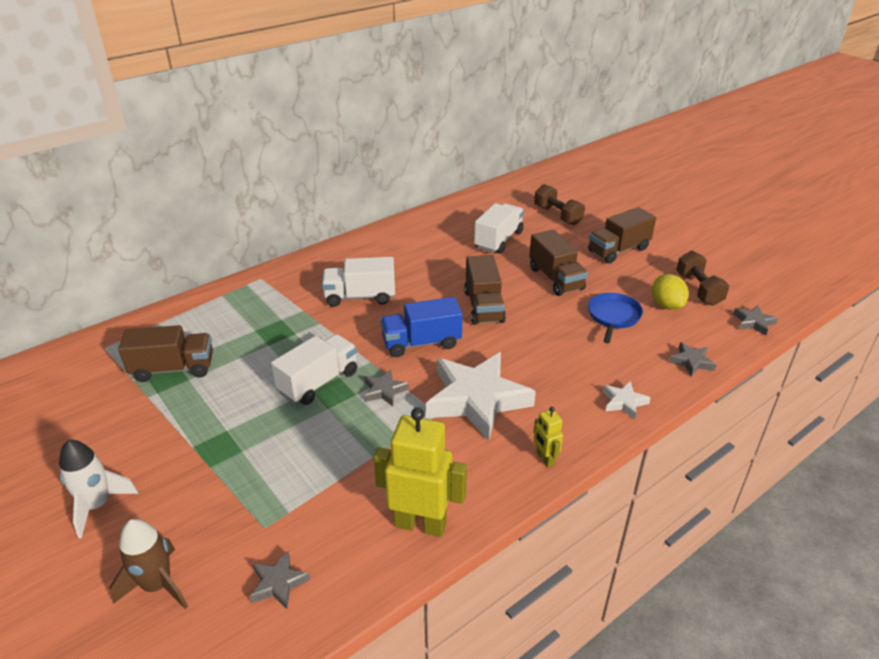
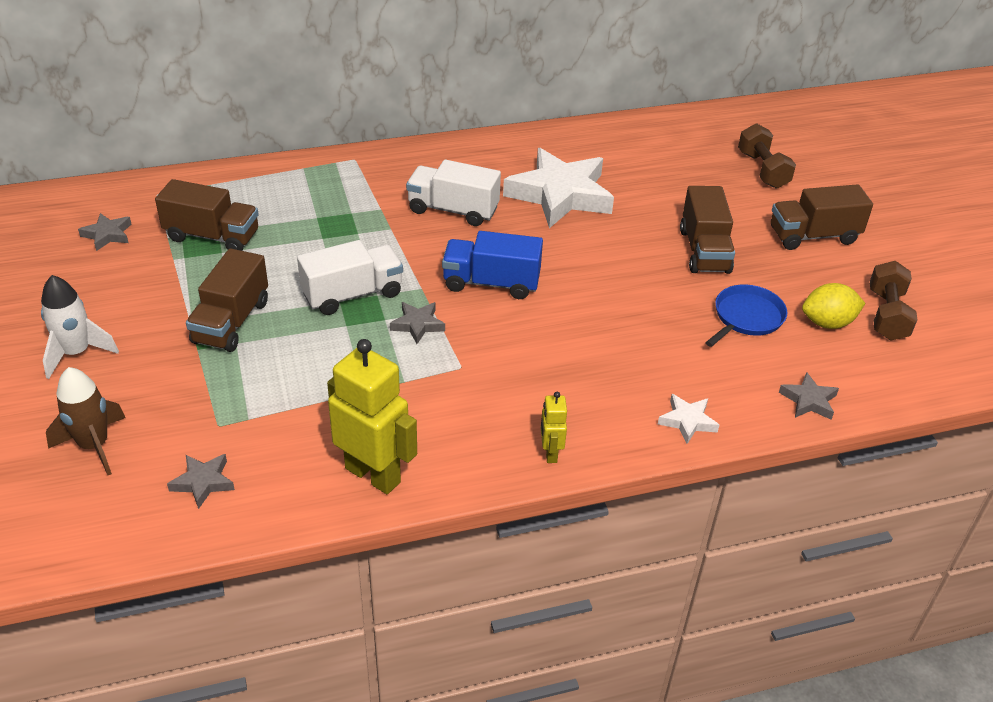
camera: 20 degrees right, 5 degrees up
(477, 399) = (514, 365): white star -> white star (560, 195)
(483, 306) = (591, 261): brown truck -> brown truck (231, 322)
(498, 240) = (663, 183): white truck -> none
(666, 305) = (827, 323): yellow lemon -> yellow lemon turned 75 degrees clockwise
(753, 322) = (931, 377): grey star -> grey star (107, 235)

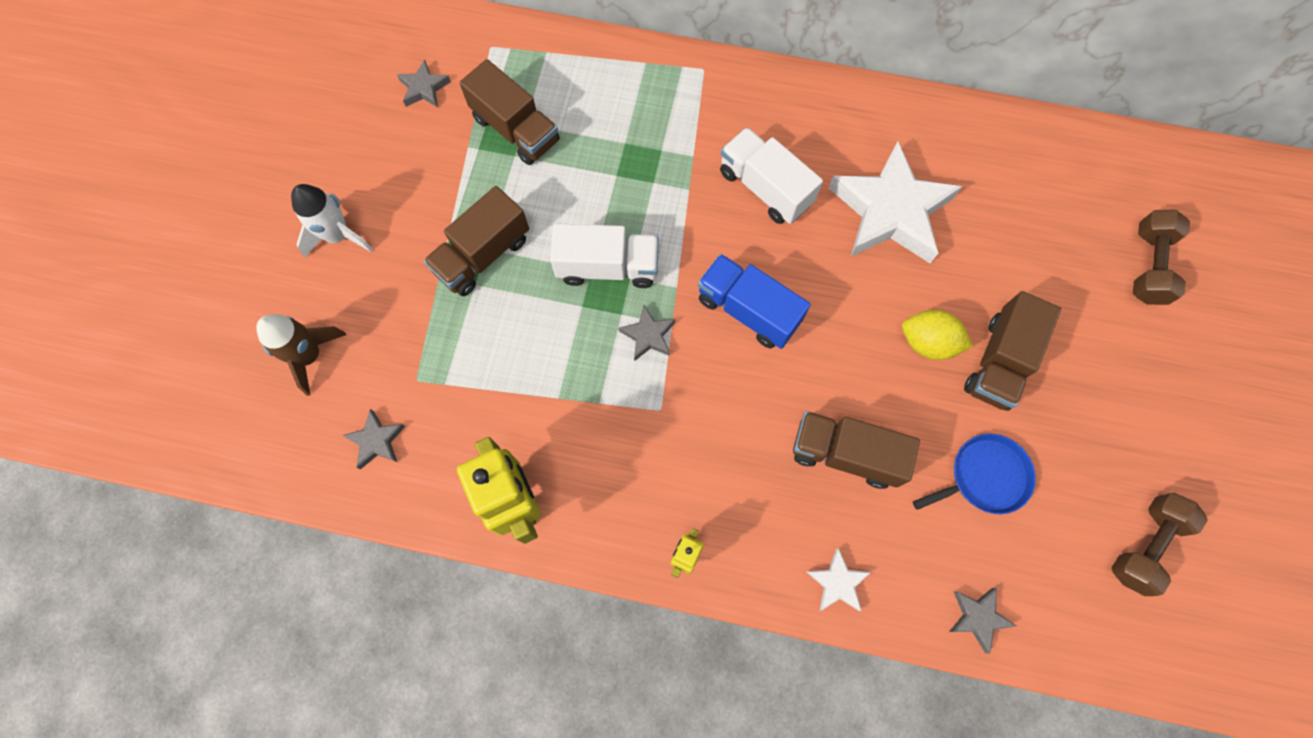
camera: 30 degrees right, 30 degrees up
(813, 236) = (1139, 394): brown truck -> brown truck (845, 454)
(827, 323) = (1069, 525): yellow lemon -> yellow lemon (928, 343)

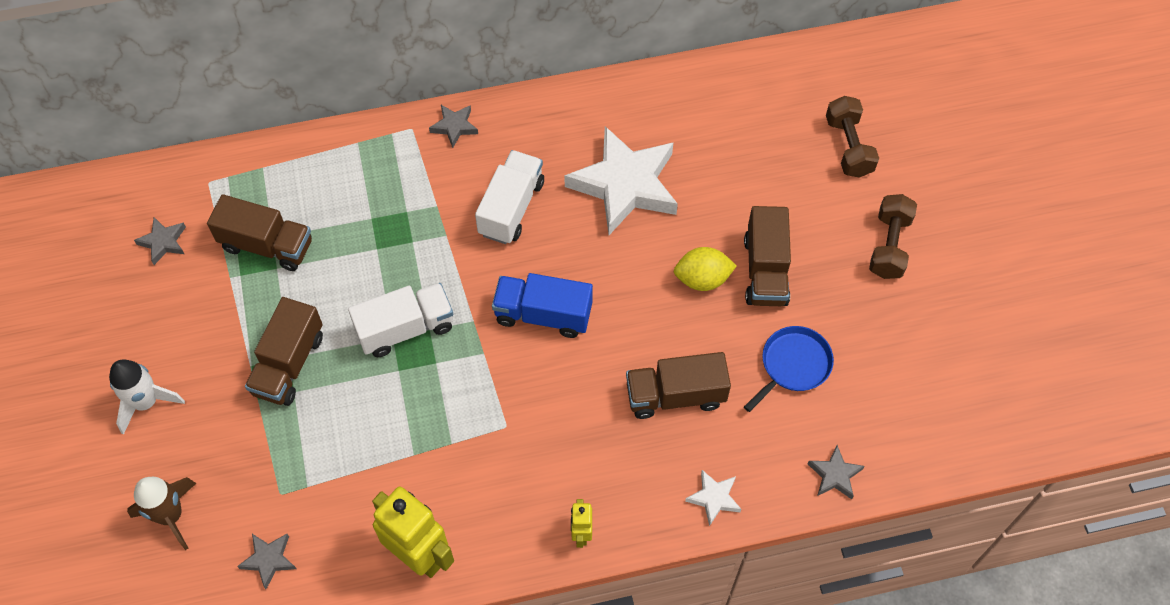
camera: 25 degrees left, 10 degrees down
(648, 335) = (467, 370): grey star -> grey star (454, 127)
(765, 188) = (511, 208): white truck -> white truck turned 90 degrees clockwise
(1145, 545) = (936, 364): brown dumbbell -> brown dumbbell (889, 246)

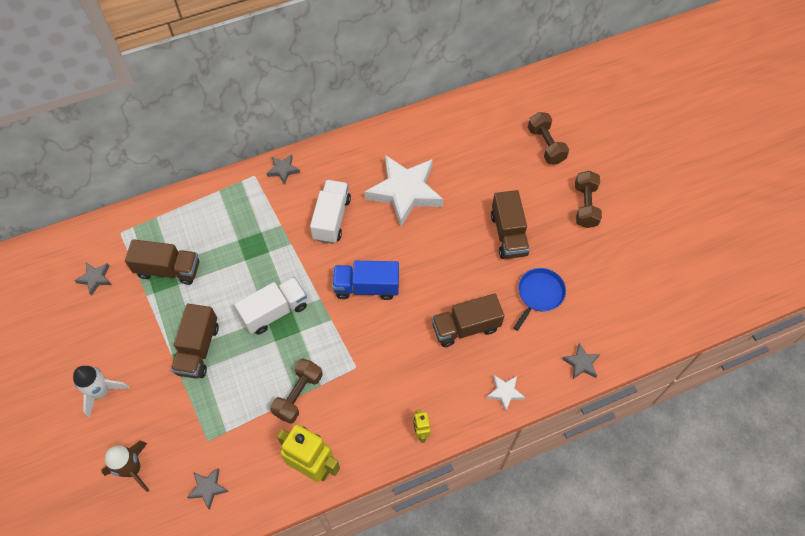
camera: 10 degrees left, 0 degrees up
(417, 452) = (298, 395): none -> brown dumbbell
(702, 279) = (468, 246): yellow lemon -> none

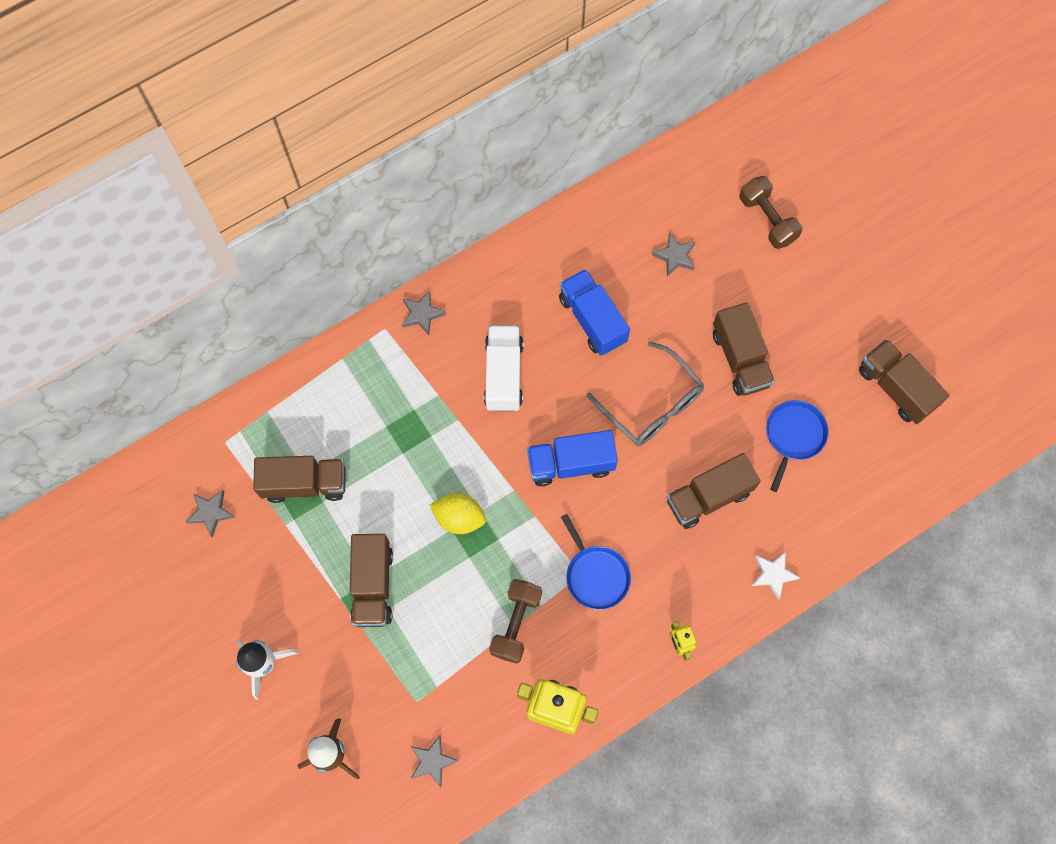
camera: 10 degrees left, 10 degrees up
(274, 311) = (459, 518): white truck -> yellow lemon
(367, 370) = (595, 575): none -> blue pan
(405, 192) = (592, 320): white star -> blue truck
(436, 256) = (652, 405): none -> grey glasses
(581, 363) = (861, 520): grey star -> grey star (675, 256)
(585, 206) = (833, 300): brown dumbbell -> none
(623, 273) = (896, 388): none -> brown truck

